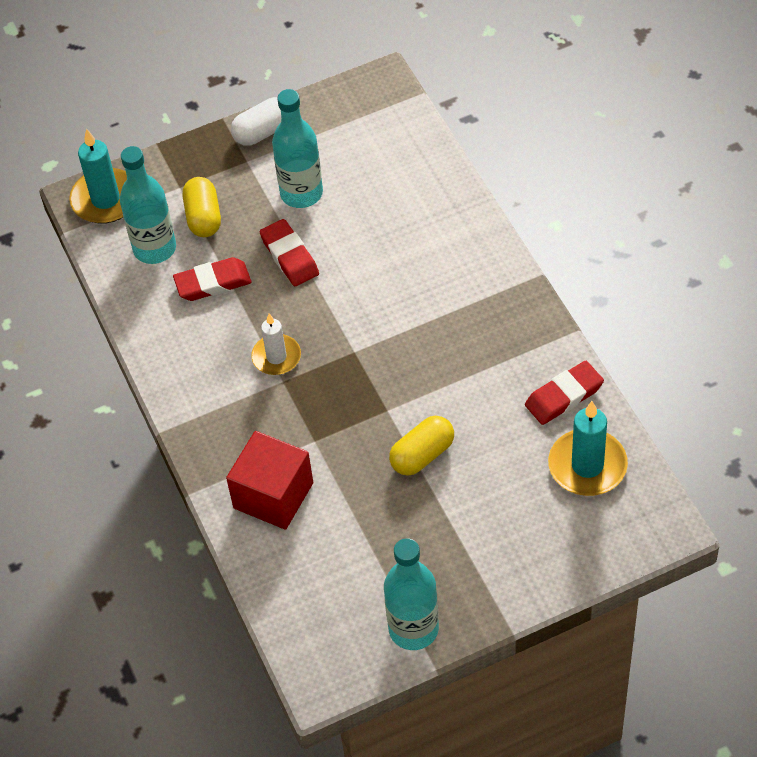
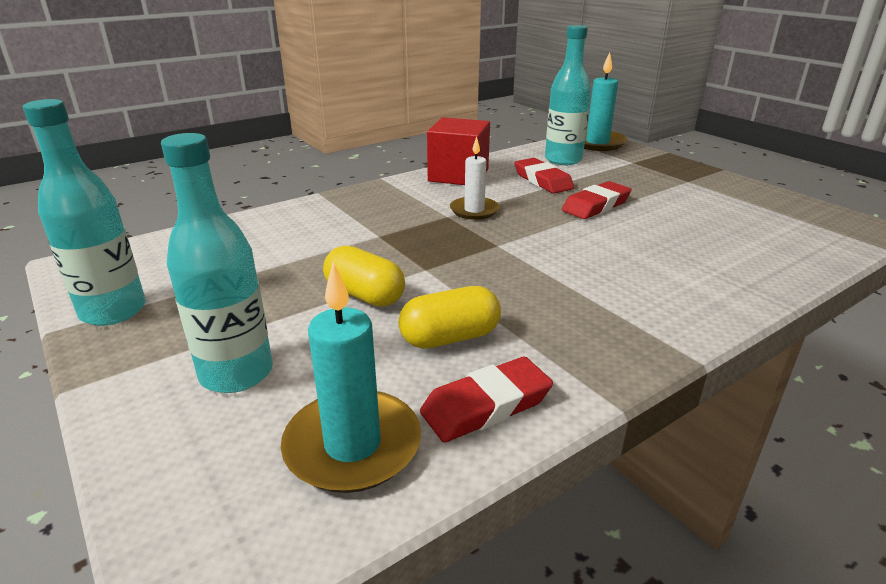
camera: 75 degrees right, 25 degrees down
(203, 217) = (609, 172): yellow capsule -> yellow capsule (450, 338)
(263, 132) = (728, 183): white capsule -> none
(273, 495) = (312, 223): red cube -> red cube (458, 175)
(301, 193) = (676, 204): turquoise bottle -> turquoise bottle (236, 373)
(564, 396) = (486, 406): red eraser -> red eraser turned 75 degrees counterclockwise

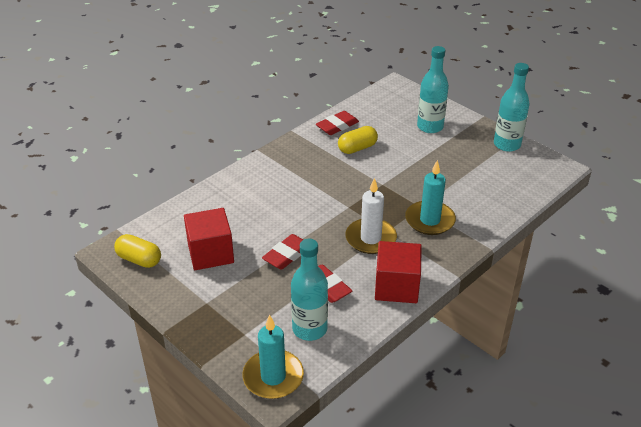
camera: 170 degrees right, 10 degrees up
(352, 445) = (375, 111): turquoise candle -> turquoise candle (430, 220)
(365, 295) = (404, 164): yellow capsule -> yellow capsule (139, 259)
(474, 210) = (370, 238): white candle -> white candle, size x1.51
(709, 214) = (210, 253): none -> red cube

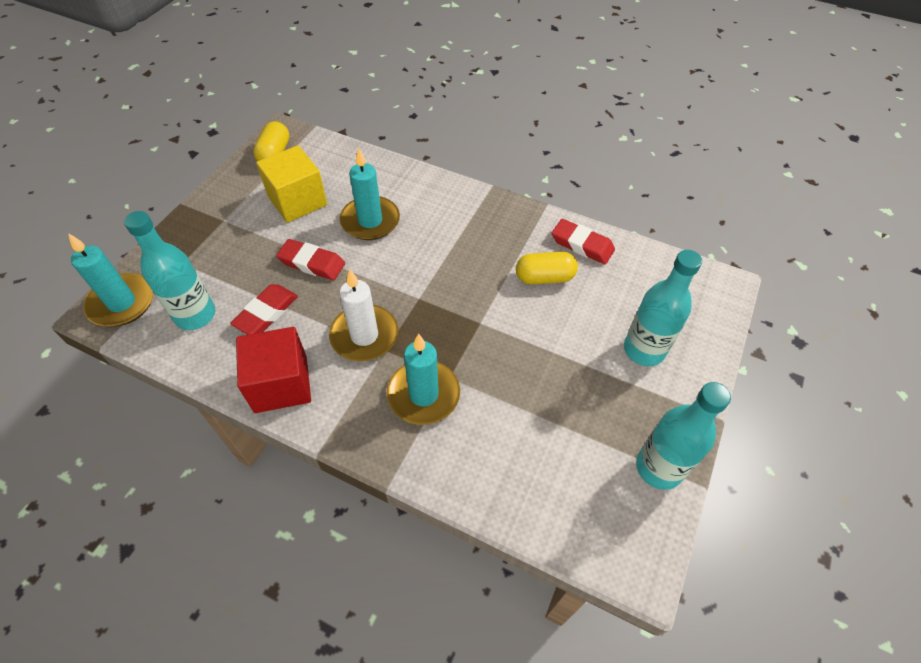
camera: 70 degrees right, 15 degrees up
(210, 253) = (297, 201): red cube -> yellow cube
(259, 216) = (370, 221): none -> turquoise candle
(357, 148) = (544, 277): yellow capsule -> yellow capsule turned 45 degrees counterclockwise

